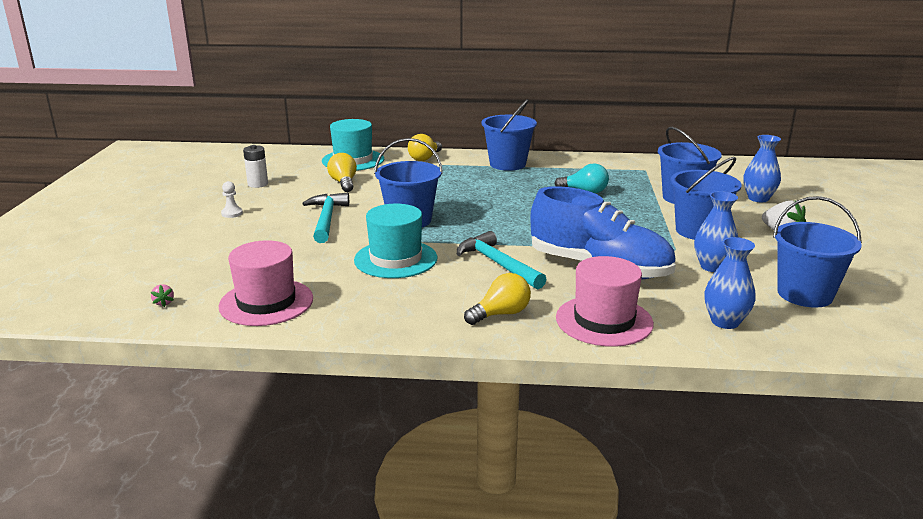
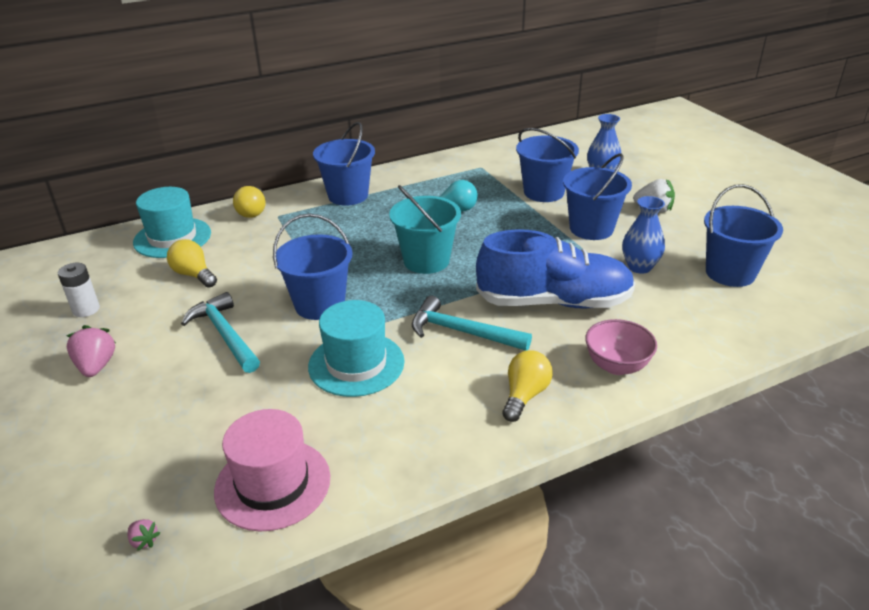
camera: 30 degrees left, 10 degrees up
(232, 213) = (96, 366): white pawn -> pink strawberry
(522, 216) = (426, 261): none -> turquoise bucket
(604, 321) = (616, 366): pink hat -> pink bowl
(725, 322) = (705, 327): blue vase -> none

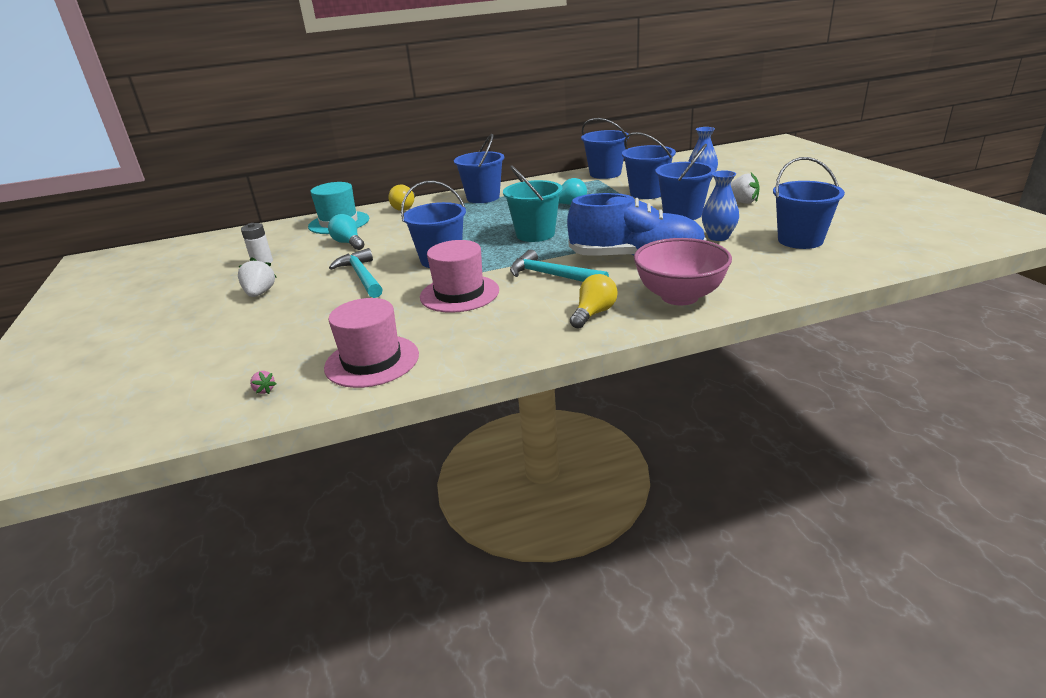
camera: 10 degrees right, 5 degrees down
(96, 366) = (260, 293): pink strawberry -> white strawberry
(194, 275) = (348, 243): yellow light bulb -> turquoise light bulb
(356, 364) = (459, 294): turquoise hat -> pink hat
(487, 158) = (605, 174): none -> blue bucket
(616, 366) = (679, 296): pink bowl -> pink bowl, size x1.54

